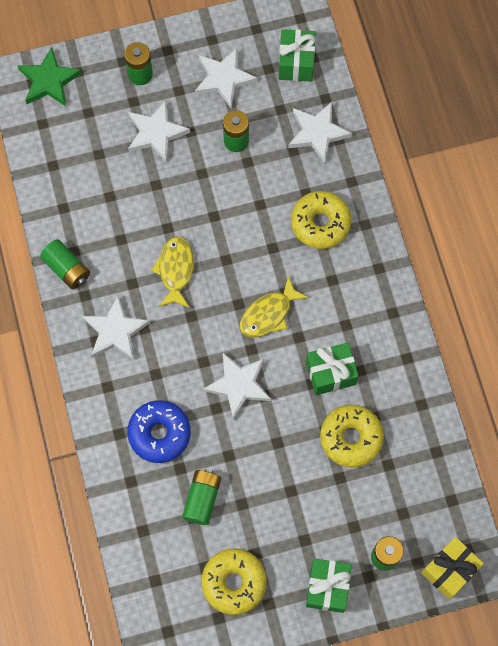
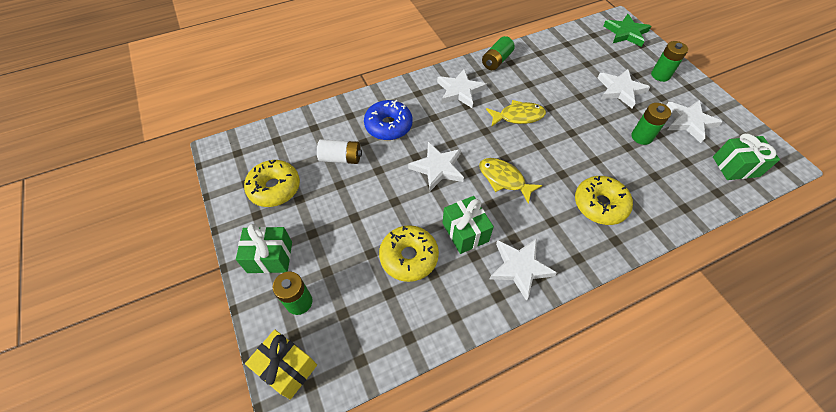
camera: 80 degrees right, 15 degrees down
(202, 499) = (341, 158): green battery -> white battery
(317, 133) = (682, 191): white star -> white star (520, 268)

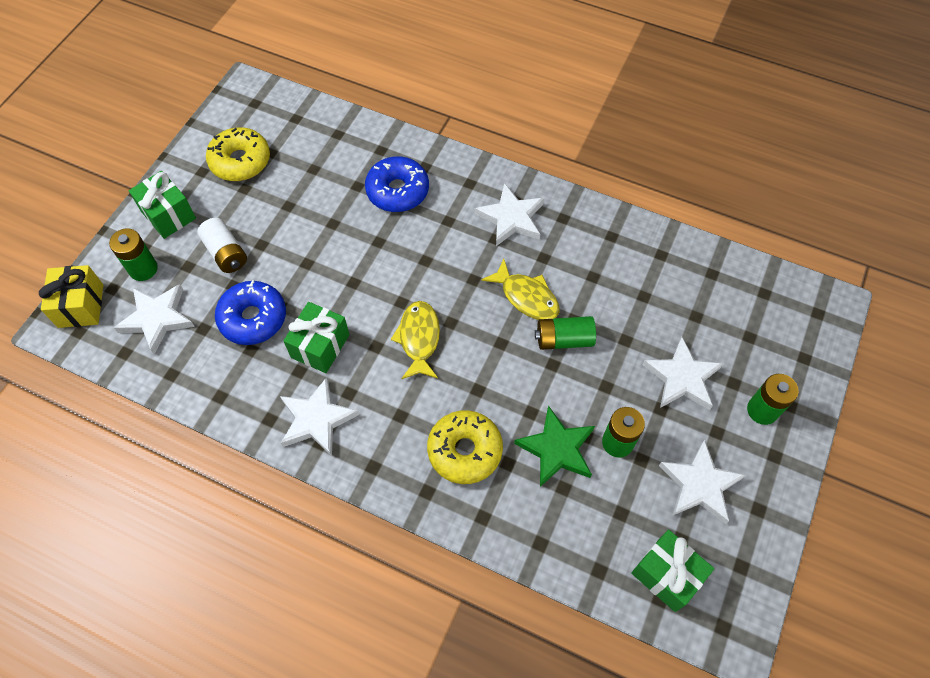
camera: 50 degrees right, 5 degrees up
(341, 158) = (319, 183): white battery -> white battery (226, 253)
(409, 257) = (253, 318): yellow donut -> blue donut
(437, 168) = (380, 270): white star -> white star (157, 318)
(496, 61) = (599, 221): green battery -> green battery (563, 339)
(626, 33) = (810, 328): green star -> green star (557, 449)

